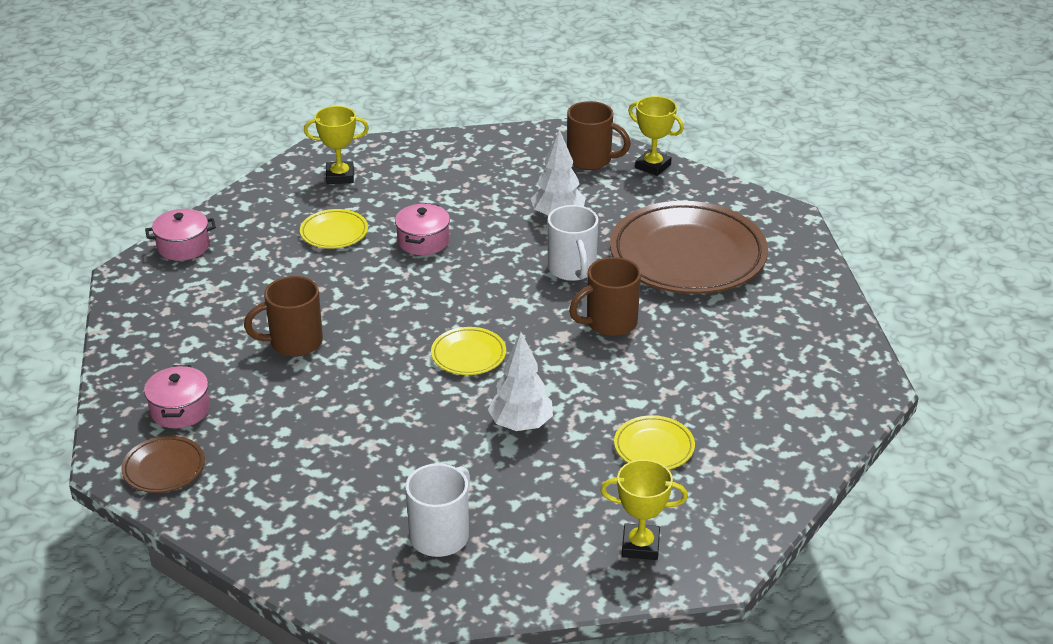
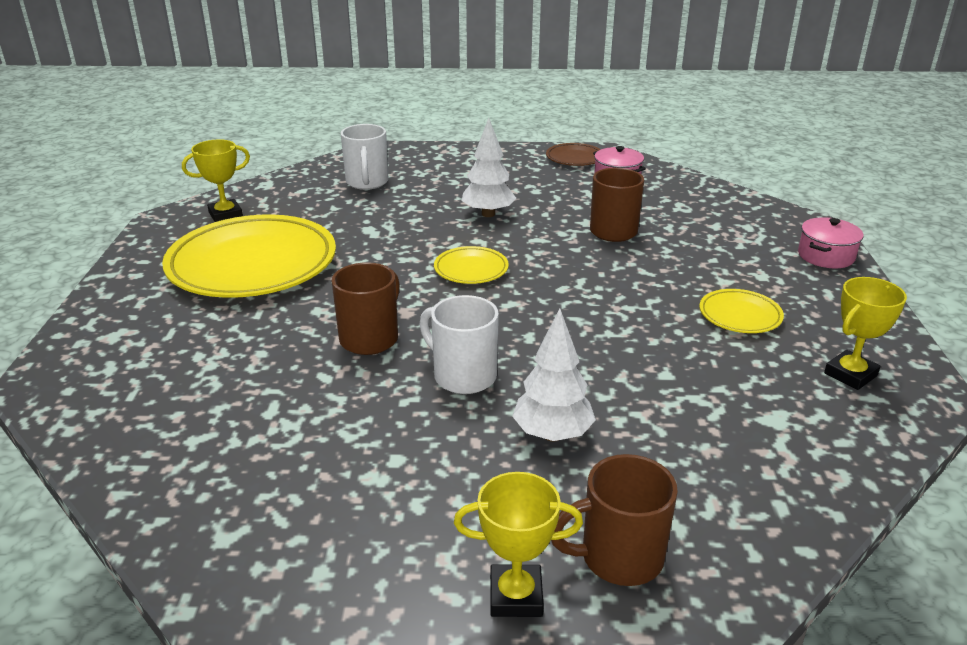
camera: 145 degrees right, 5 degrees down
(423, 241) = (649, 342): pink pot -> none
(521, 425) = (374, 243): white tree -> white tree (488, 214)
(654, 447) = (252, 264): yellow plate -> yellow plate, size x2.26
(687, 256) = (341, 450): brown plate -> none

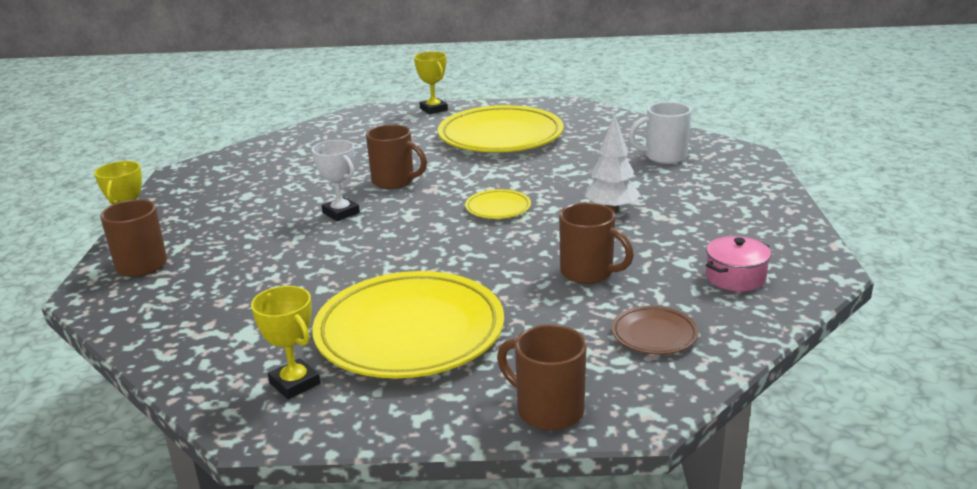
camera: 90 degrees right, 5 degrees down
(225, 215) = (580, 119): yellow trophy -> yellow trophy (433, 109)
(462, 376) = (341, 213): white mug -> white trophy
(552, 434) = (263, 244): white tree -> none
(574, 158) = (790, 252): brown plate -> brown plate (654, 335)
(740, 315) = (410, 332): yellow plate -> yellow plate, size x2.26
(826, 256) = (547, 410): pink pot -> brown mug

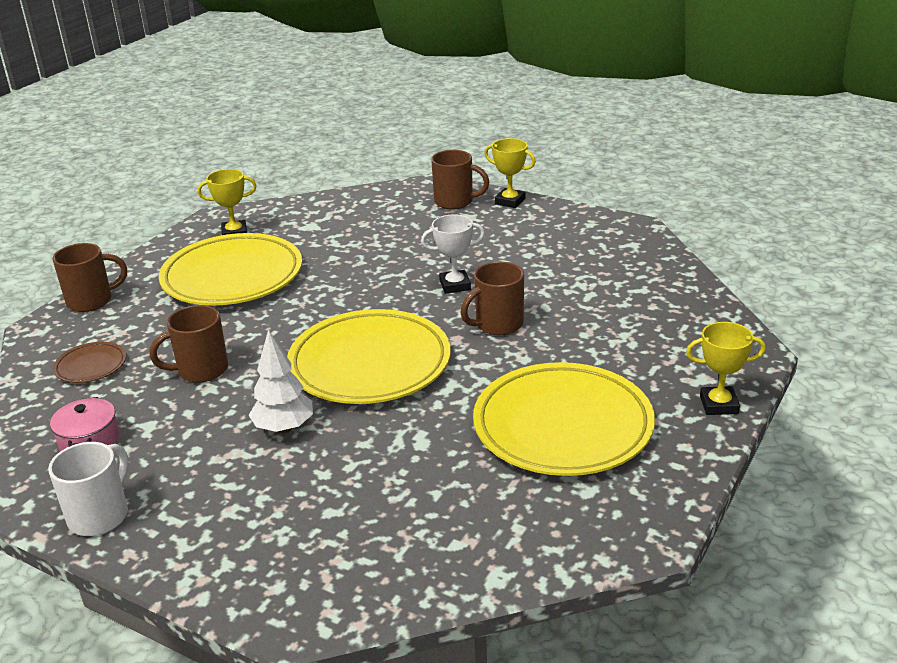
camera: 120 degrees right, 5 degrees up
(498, 208) = (370, 364): yellow plate -> yellow plate, size x2.26
(664, 157) = (365, 533): white mug -> white mug (100, 515)

